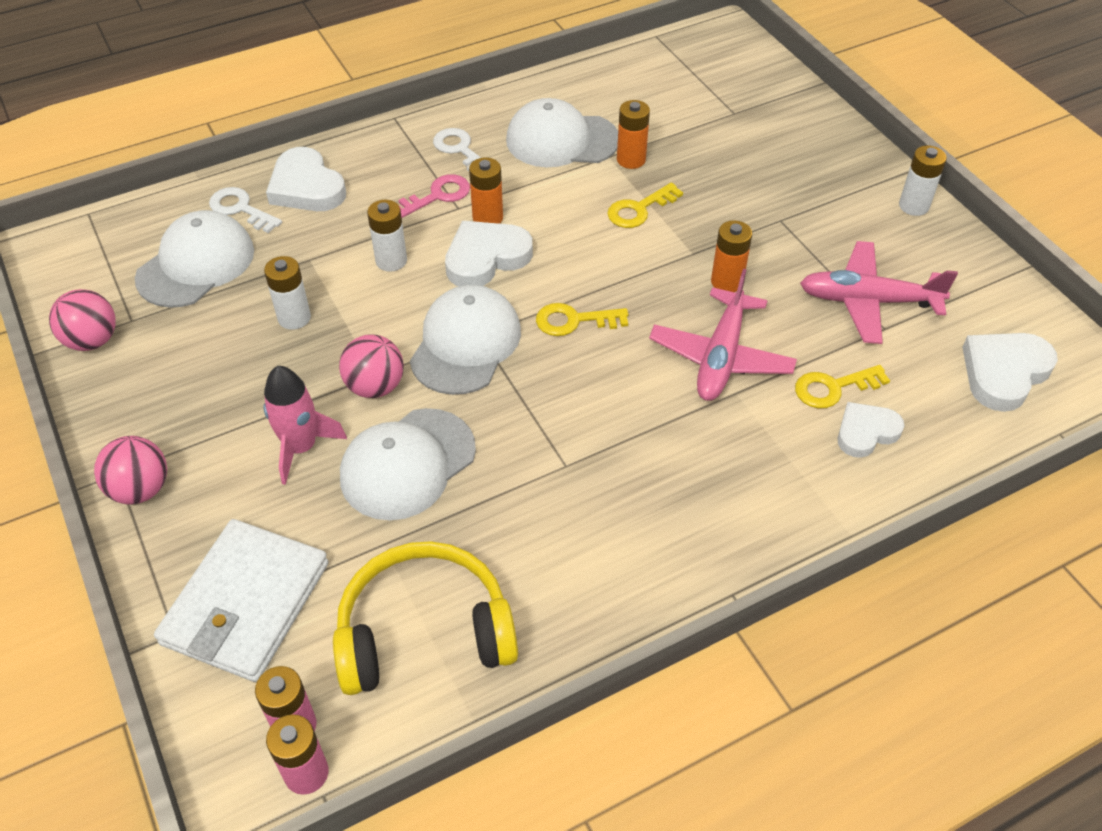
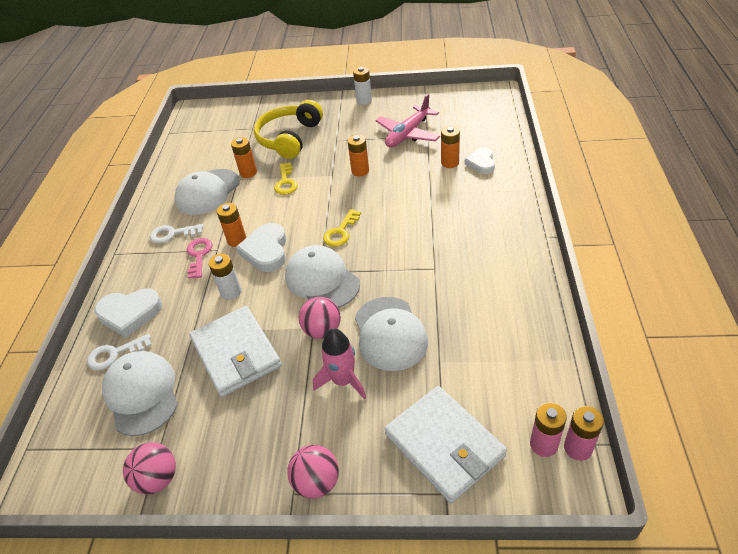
camera: 55 degrees left, 5 degrees down
(294, 318) = (236, 353): white battery -> white wallet
(424, 632) = (509, 362): yellow headphones -> yellow headphones (289, 138)
(721, 357) = (405, 190): pink plane -> none
(833, 388) = (450, 163): yellow key -> orange battery
(1004, 373) = (476, 114): white heart -> none

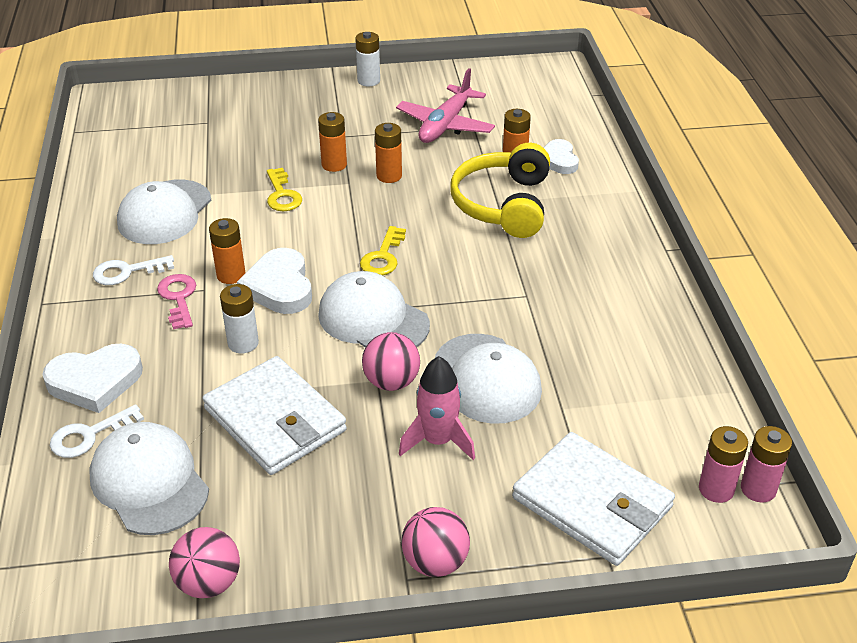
camera: 15 degrees left, 5 degrees down
(248, 173) = (220, 184): orange battery -> orange battery (334, 165)
(289, 138) = (270, 135): yellow headphones -> yellow headphones (503, 204)

